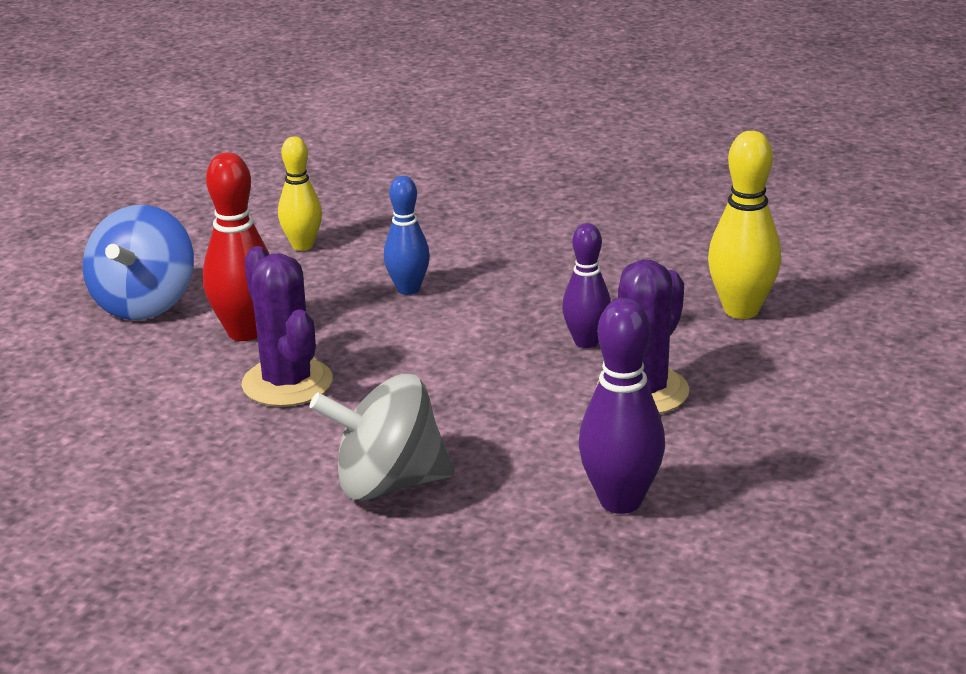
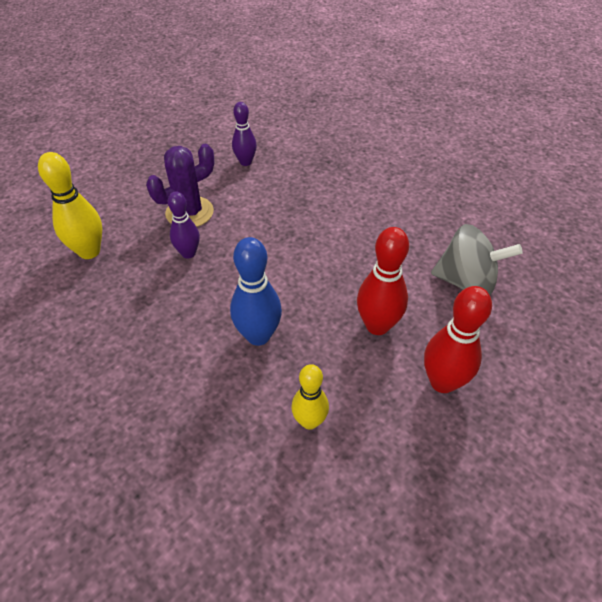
camera: 160 degrees left, 20 degrees up
(144, 304) = (442, 382): blue spinning top -> red bowling pin
(287, 383) = (363, 272): purple cactus -> none
(387, 484) = (335, 195): grey spinning top -> grey spinning top (466, 282)
(408, 289) = (258, 336): blue bowling pin -> blue bowling pin, size x1.51
(620, 501) = (245, 162): purple bowling pin -> purple bowling pin, size x0.66

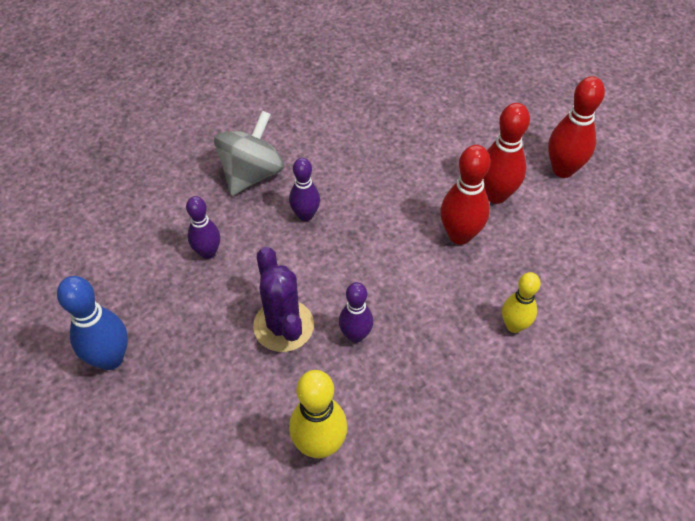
camera: 75 degrees left, 5 degrees up
(258, 336) = (489, 288): blue bowling pin -> blue bowling pin (110, 358)
(299, 203) = (305, 215): none -> purple bowling pin
(309, 421) = (589, 268): yellow bowling pin -> yellow bowling pin (514, 325)
(314, 304) = (460, 235): none -> red bowling pin
(466, 282) = (458, 119): grey spinning top -> grey spinning top (251, 174)

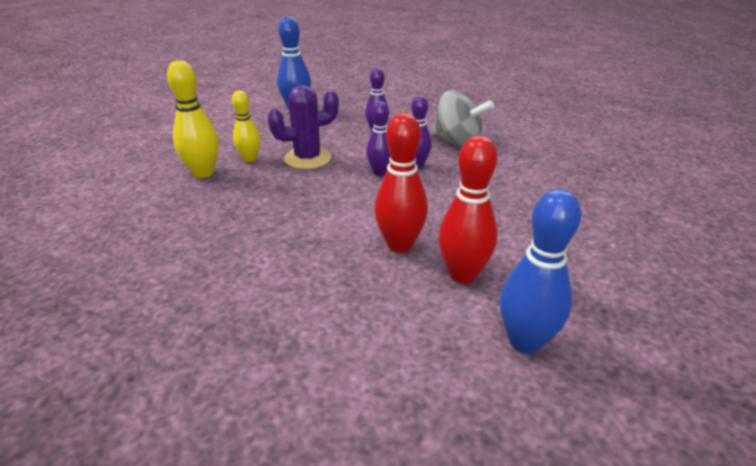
camera: 90 degrees right, 20 degrees down
(355, 335) = (291, 187): purple bowling pin -> purple bowling pin (380, 172)
(514, 325) = (279, 274): yellow bowling pin -> yellow bowling pin (249, 159)
(563, 169) = (525, 341): red bowling pin -> blue bowling pin

